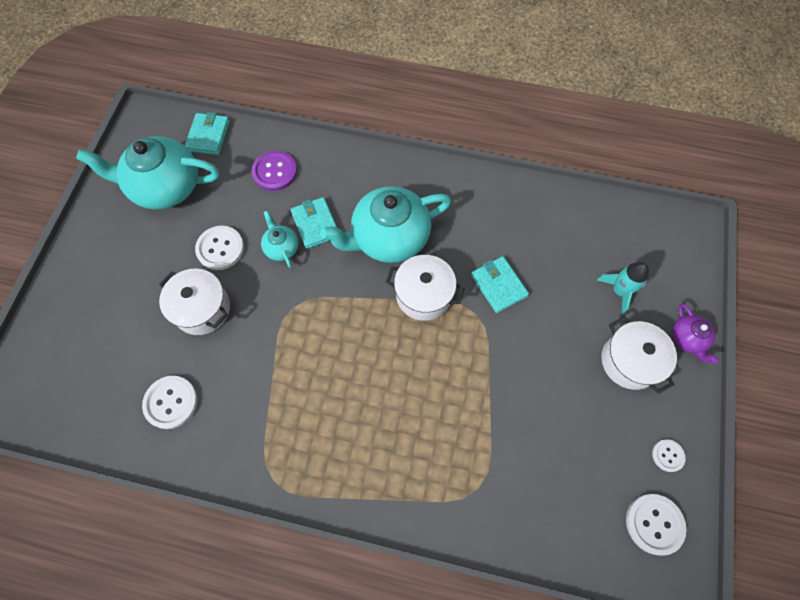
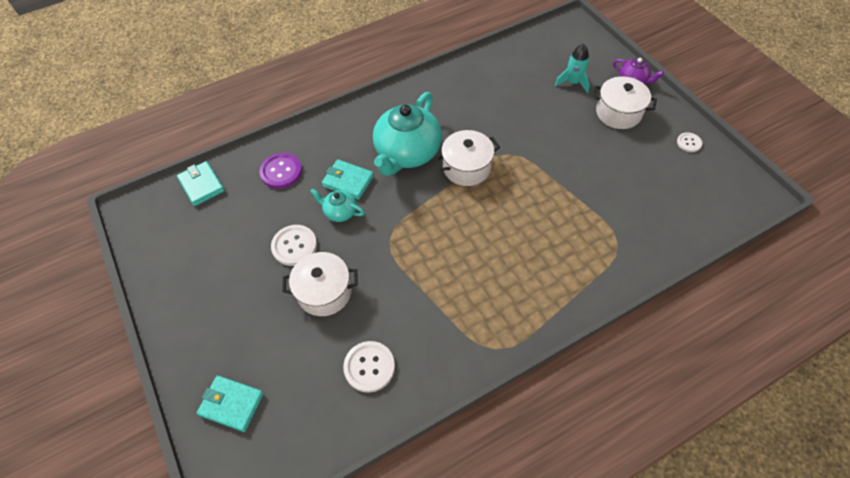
camera: 40 degrees left, 10 degrees down
(165, 187) = (203, 240): turquoise teapot -> none
(498, 285) = (505, 129): turquoise wallet -> turquoise wallet (231, 404)
(654, 524) = (721, 181): white button -> none

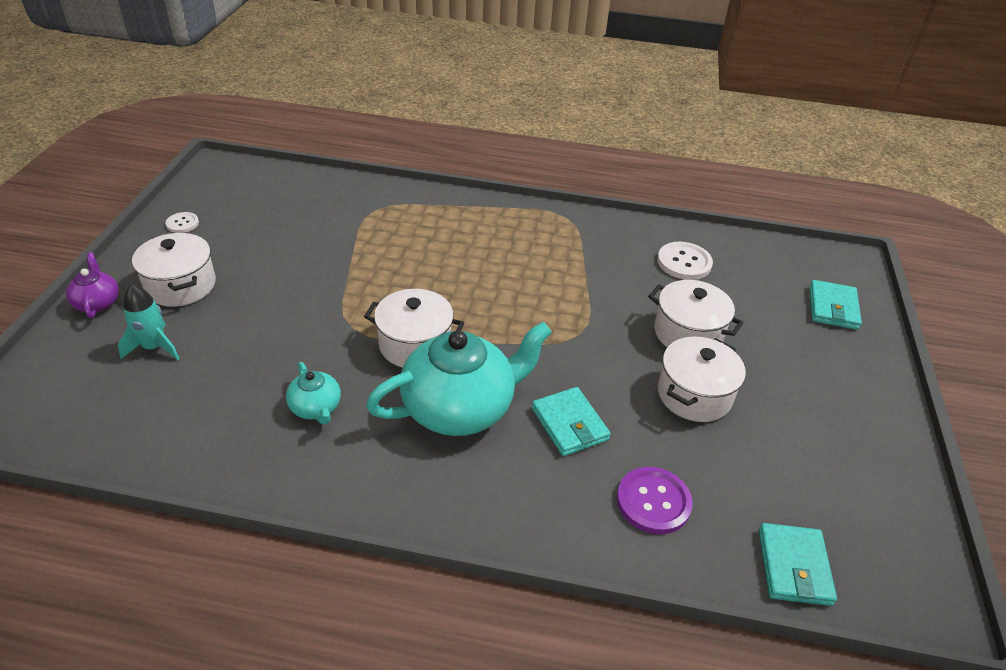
camera: 145 degrees left, 15 degrees down
(231, 404) = (833, 308): turquoise wallet -> turquoise wallet turned 45 degrees clockwise
(294, 246) = (694, 394): white button -> white pot
(340, 212) = (610, 395): turquoise teapot -> turquoise teapot (316, 408)

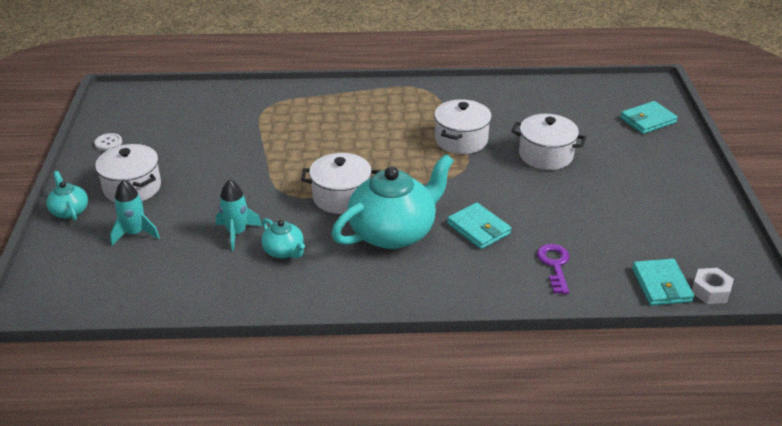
camera: 10 degrees left, 5 degrees down
(97, 302) = (70, 211): purple teapot -> turquoise teapot
(271, 370) = (237, 233): none -> turquoise rocket
(653, 502) = (554, 265): purple button -> purple key
(684, 262) = (527, 107): white button -> none
(694, 394) = (563, 194): white pot -> white pot (461, 140)
(833, 308) = (648, 120): turquoise wallet -> turquoise wallet turned 60 degrees clockwise
(863, 592) = (710, 291): none -> white nut

